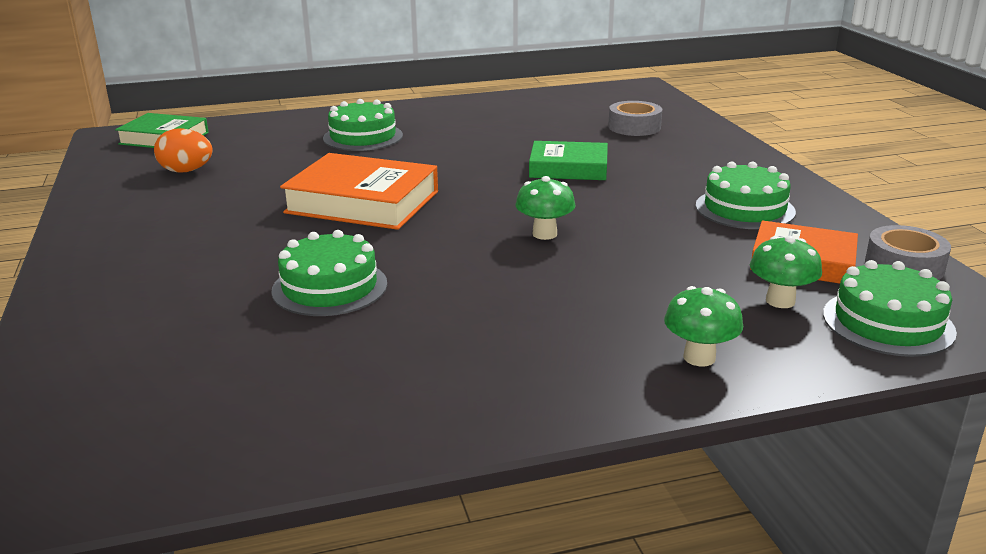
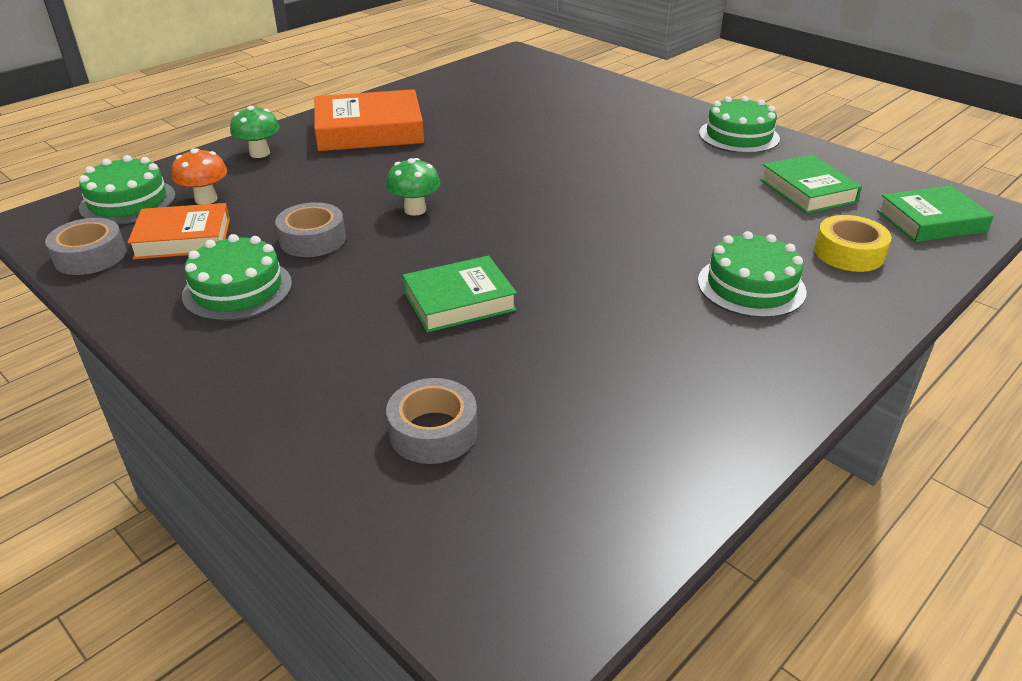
camera: 150 degrees right, 10 degrees up
(186, 171) = (807, 190): orange egg -> green book
(264, 137) = (848, 253): none -> yellow tape
(330, 287) = (520, 137): green cake -> green cake (739, 136)
(362, 202) = (602, 200): orange book -> orange book (369, 130)
(664, 231) = (312, 239): none -> grey tape
(780, 301) = (206, 199): green mushroom -> orange mushroom

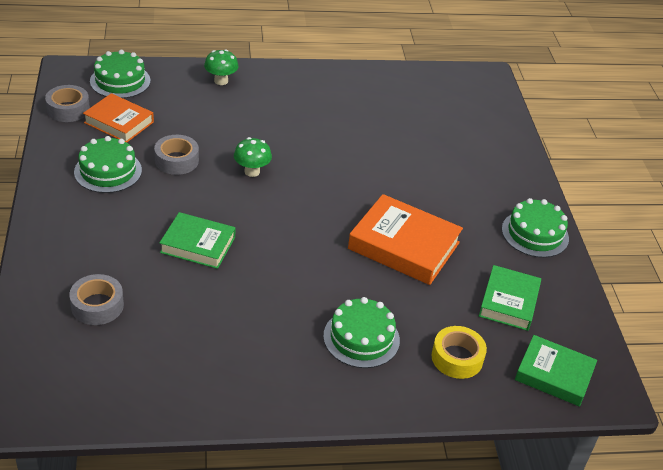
camera: 35 degrees right, 5 degrees up
(206, 199) = (157, 101): orange mushroom -> none
(369, 130) = (302, 95): orange book -> orange book (404, 246)

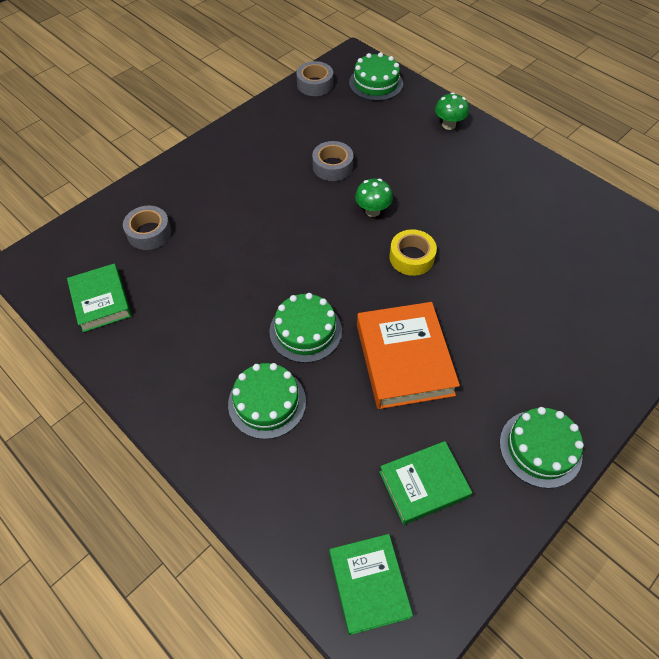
camera: 55 degrees right, 15 degrees up
(108, 171) = (279, 144): green cake -> green cake (305, 331)
(119, 122) = (333, 113): orange book -> none
(198, 245) = (261, 238): green book -> green book (101, 301)
(457, 358) = (311, 487): yellow tape -> yellow tape (411, 257)

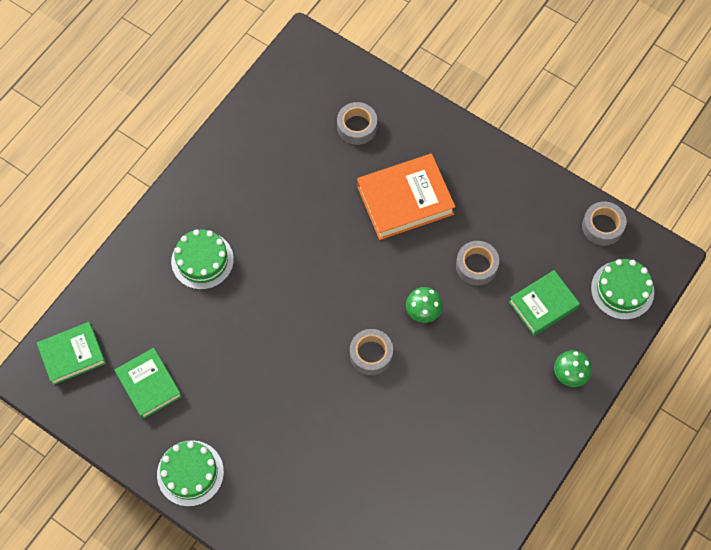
camera: 80 degrees right, 10 degrees up
(101, 301) = (277, 113): green book -> green book (543, 305)
(305, 331) = (273, 276): green cake -> none
(404, 359) = (258, 359): orange book -> orange book (405, 200)
(411, 257) = (371, 354): yellow tape -> grey tape

